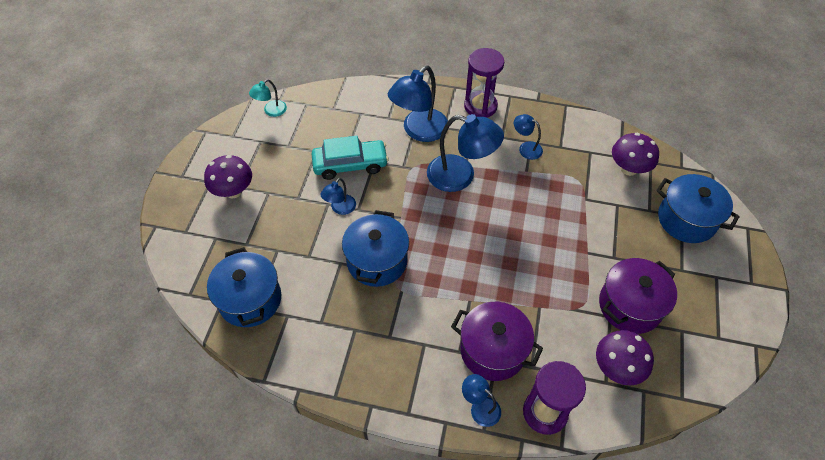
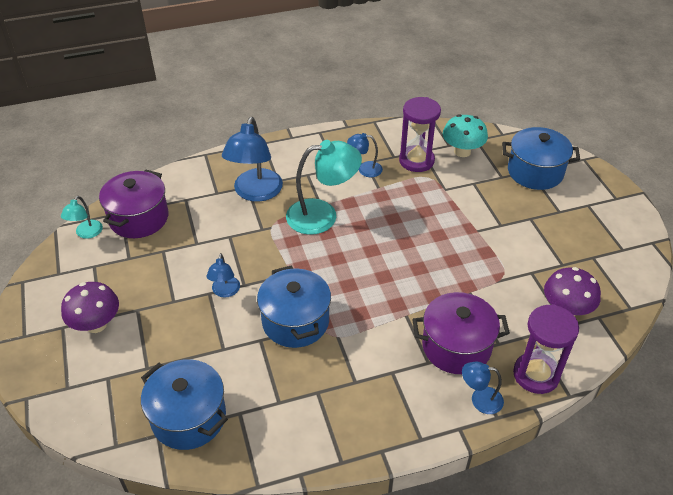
camera: 30 degrees left, 10 degrees down
(350, 164) = (207, 248): turquoise car -> none
(460, 176) = (322, 215): blue lamp -> turquoise lamp
(480, 106) = (299, 150): purple hourglass -> purple hourglass (416, 161)
(628, 168) = (462, 151): purple mushroom -> turquoise mushroom
(630, 306) = (540, 257): purple pot -> purple pot (139, 218)

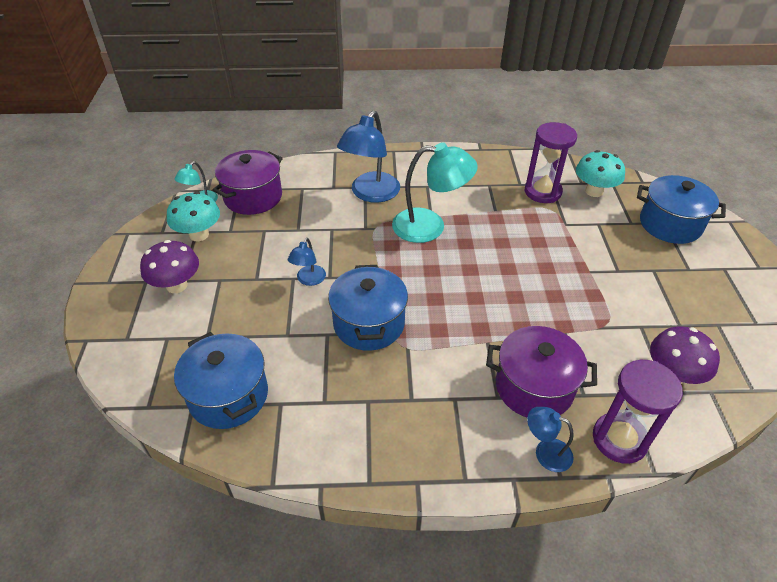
camera: 15 degrees right, 0 degrees up
(98, 268) = (199, 234): none -> turquoise mushroom
(364, 169) = (486, 191): blue lamp -> none

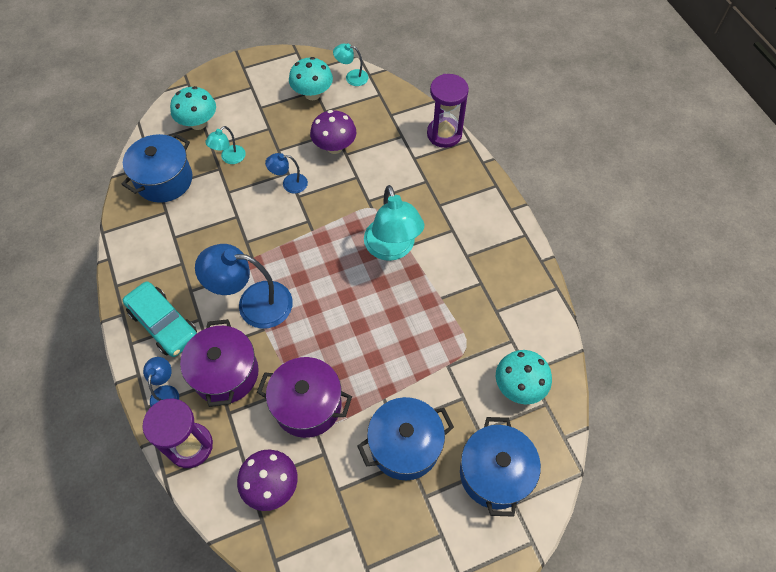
camera: 70 degrees right, 15 degrees up
(161, 342) = (198, 123): none -> turquoise mushroom
(177, 285) = (253, 106): purple mushroom -> purple mushroom (334, 147)
(238, 323) = (229, 158): none -> turquoise lamp
(253, 197) = (373, 107): purple pot -> purple pot (307, 405)
(369, 323) = (256, 239): blue pot -> blue pot (405, 446)
(370, 194) = (418, 189): blue lamp -> blue lamp (253, 303)
(449, 437) = (163, 324): none -> turquoise car
(542, 192) = (492, 335): purple hourglass -> purple hourglass (444, 134)

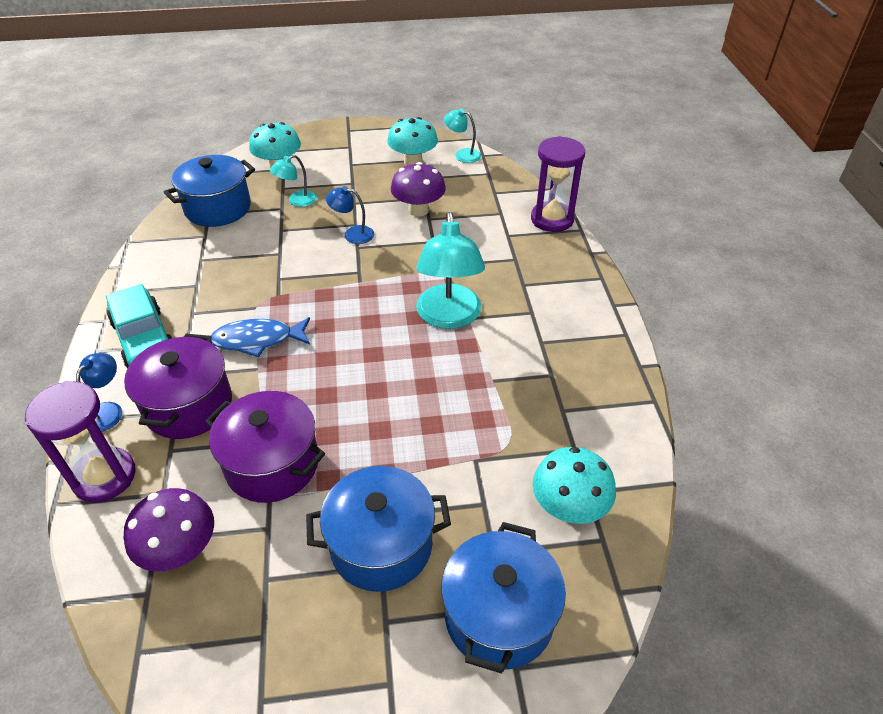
camera: 15 degrees right, 15 degrees down
(253, 303) = (257, 340): blue lamp -> blue fish

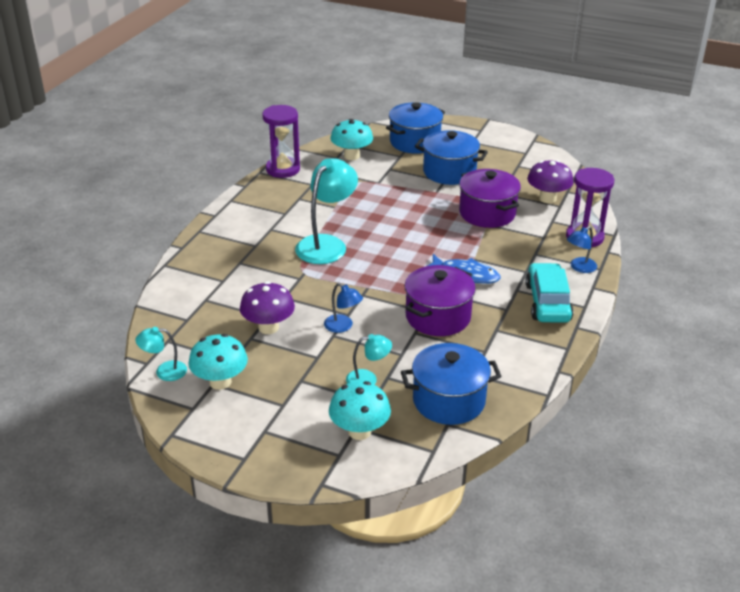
camera: 150 degrees left, 10 degrees down
(188, 406) = (526, 253): purple pot -> purple pot (438, 317)
(462, 154) = (164, 371): turquoise lamp -> turquoise lamp turned 120 degrees clockwise
(552, 219) = (174, 279): purple hourglass -> purple hourglass (283, 169)

